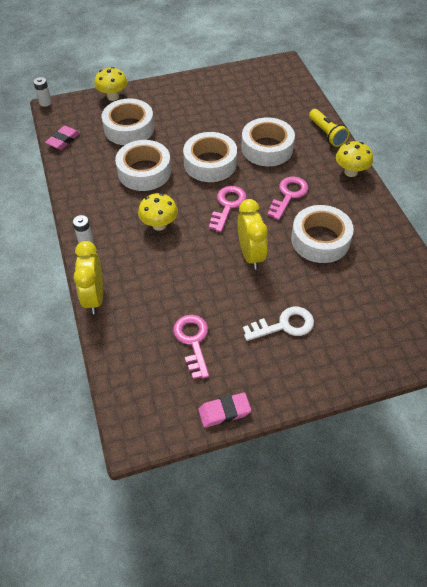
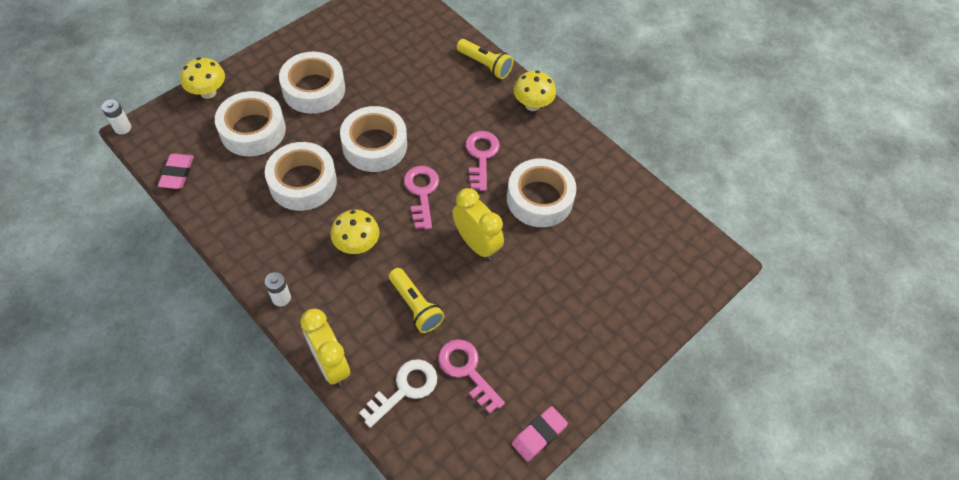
camera: 30 degrees left, 5 degrees up
(179, 281) = (415, 306): none -> yellow flashlight
(267, 148) = (429, 104): white tape -> white tape (314, 89)
(284, 325) = (551, 312): white key -> white key (405, 389)

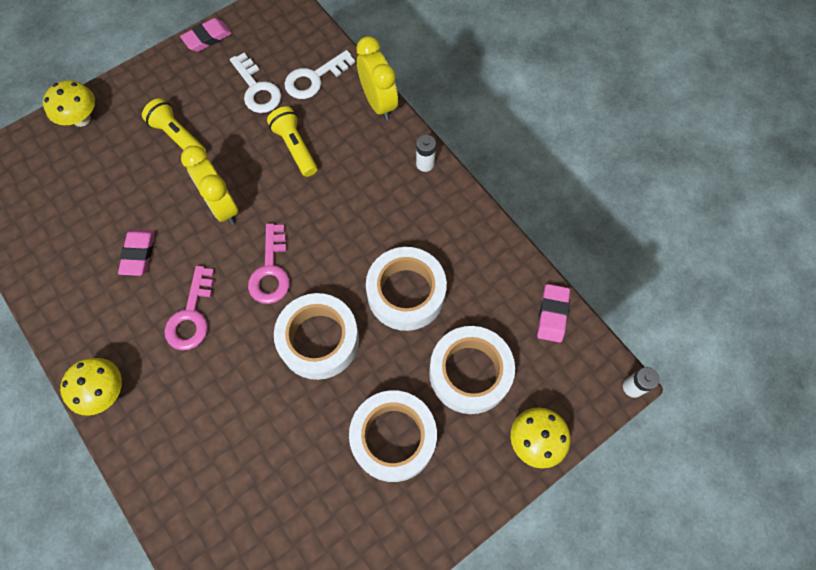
camera: 170 degrees left, 10 degrees up
(357, 245) = (348, 213): yellow mushroom -> yellow mushroom (82, 119)
(467, 370) = (257, 89): pink key -> white key
(485, 65) = (150, 469): yellow flashlight -> yellow flashlight (178, 137)
(539, 199) = (139, 254): white tape -> pink eraser

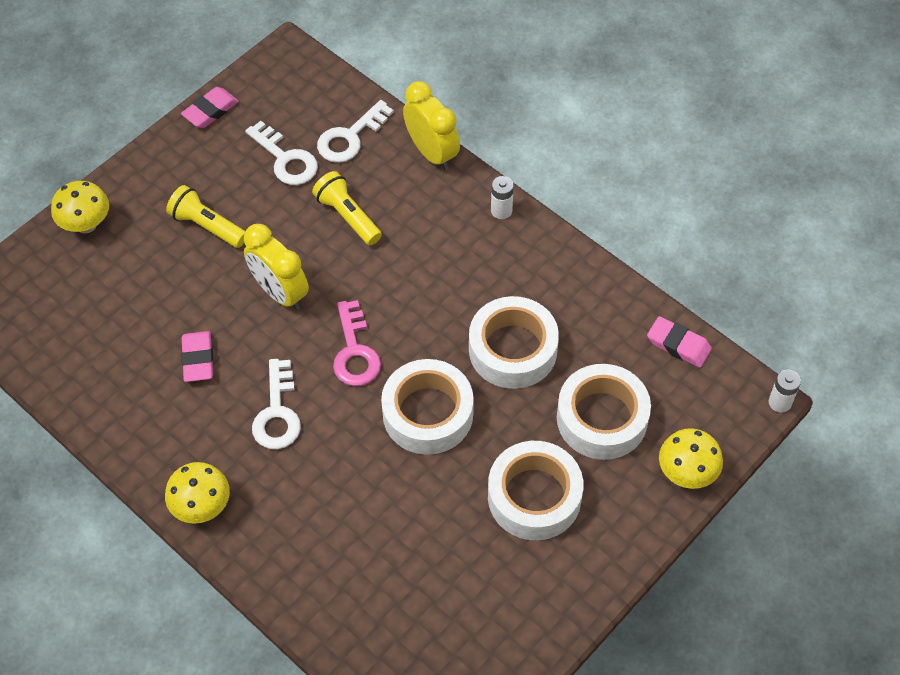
camera: 10 degrees left, 10 degrees down
(191, 316) = (277, 413): pink key -> white key
(552, 314) = (678, 345): pink eraser -> pink eraser turned 60 degrees counterclockwise

